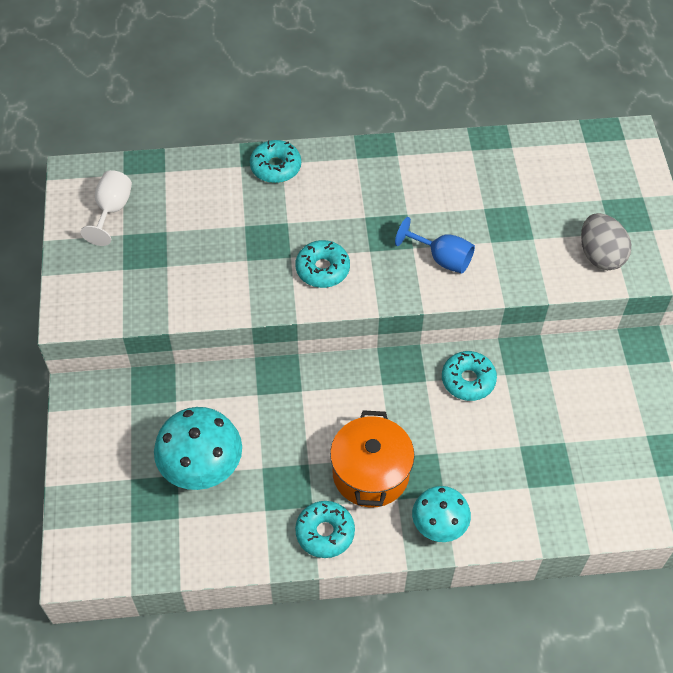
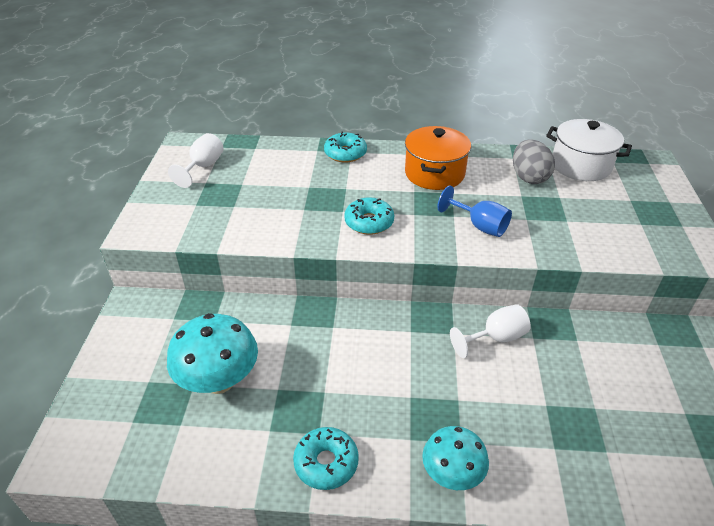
camera: 10 degrees right, 15 degrees down
(371, 473) = (386, 410): orange pot -> orange pot (434, 173)
(468, 380) = (495, 338): turquoise donut -> white goblet
(549, 153) = (581, 165): none -> white pot
(600, 255) = (632, 239): grey egg -> grey egg (529, 177)

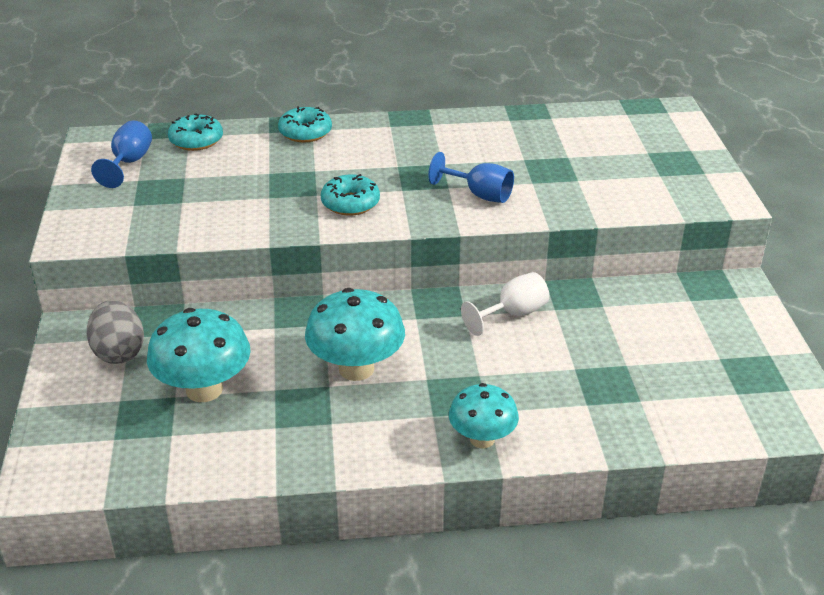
camera: 10 degrees left, 5 degrees down
(203, 167) = (129, 163): white goblet -> blue goblet
(326, 463) = (345, 447): turquoise donut -> turquoise donut (196, 140)
(351, 377) = (356, 369): none -> turquoise mushroom
(434, 173) = (419, 145): orange pot -> none
(529, 177) = (530, 139): grey egg -> grey egg (119, 352)
(581, 165) = (589, 121): white pot -> none

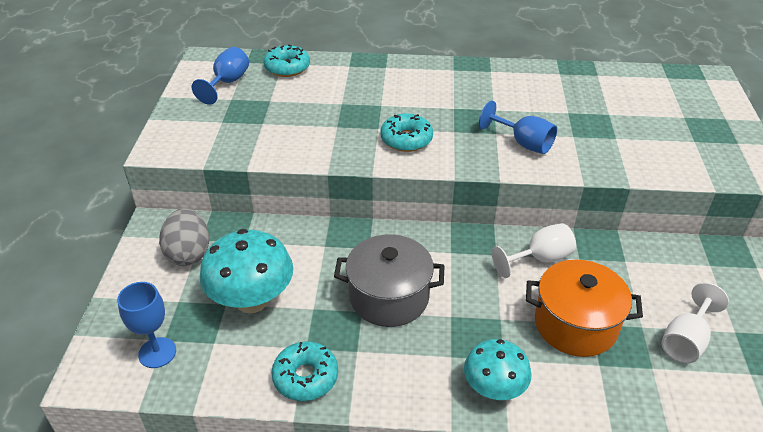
camera: 10 degrees right, 5 degrees up
(109, 452) = (157, 352): none -> blue goblet
(305, 132) = (379, 69): turquoise donut -> turquoise donut (305, 377)
(356, 369) = (389, 297): turquoise mushroom -> grey pot
(558, 371) = (575, 324): none -> orange pot
(671, 372) = (685, 341): none -> white goblet

